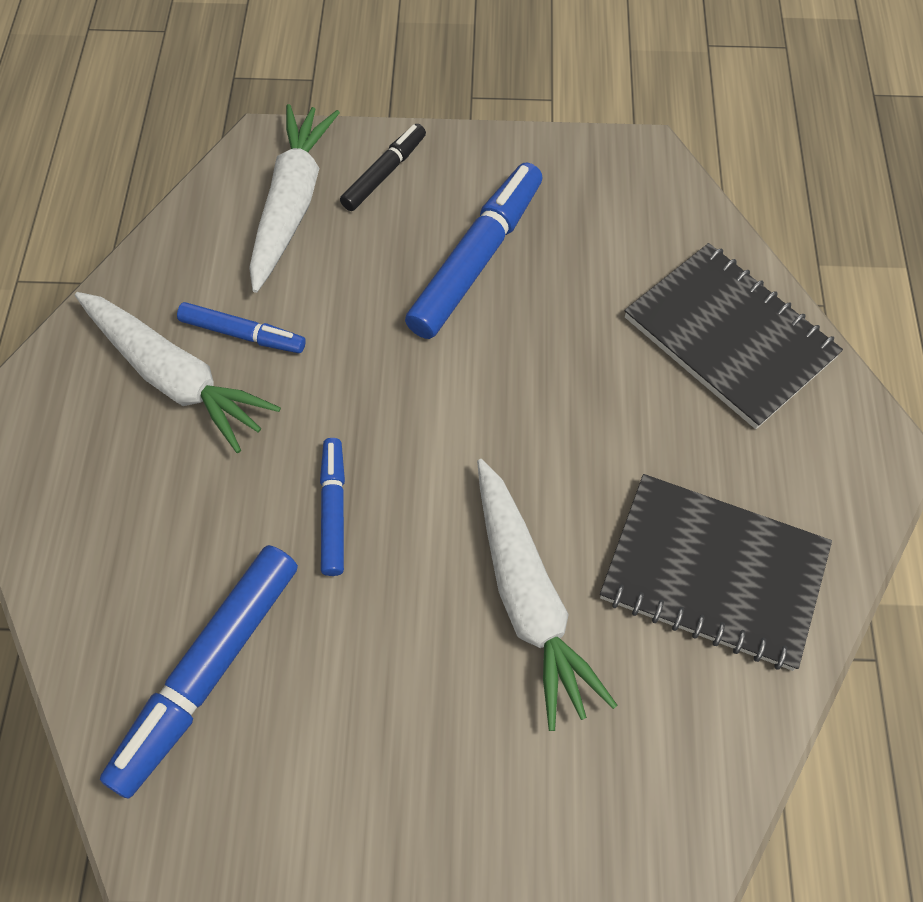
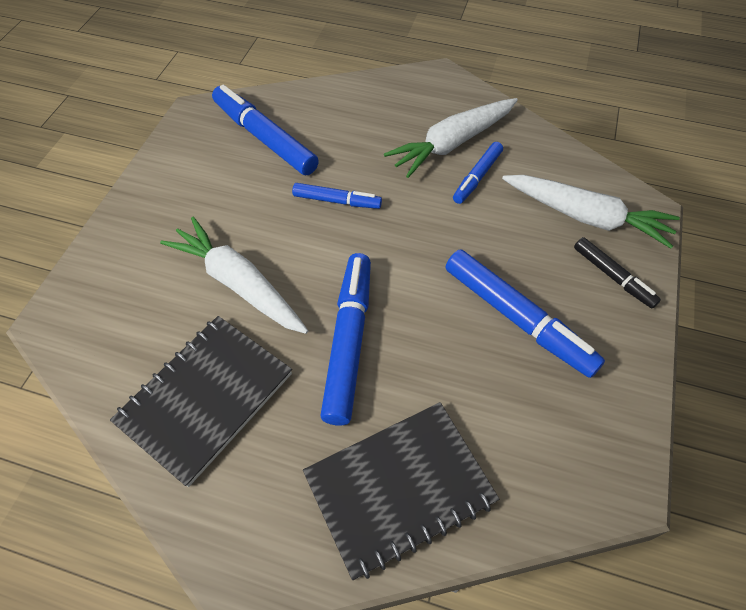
camera: 105 degrees right, 5 degrees down
(528, 598) = (239, 284): white carrot -> white carrot turned 45 degrees clockwise
(571, 431) = (348, 341): none -> blue marker

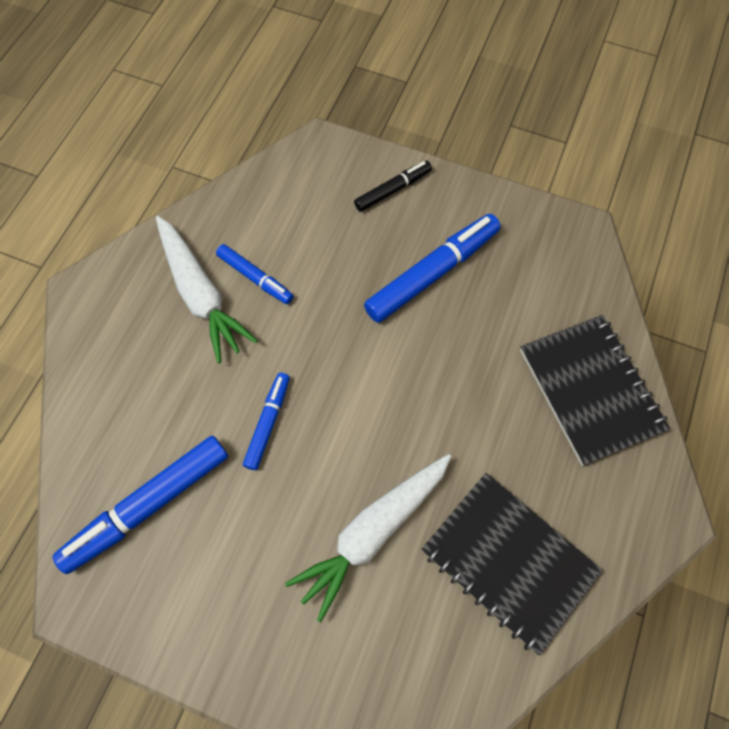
camera: 85 degrees left, 10 degrees up
(348, 341) = (449, 422): blue marker -> none
(586, 217) = (322, 194): white carrot -> none

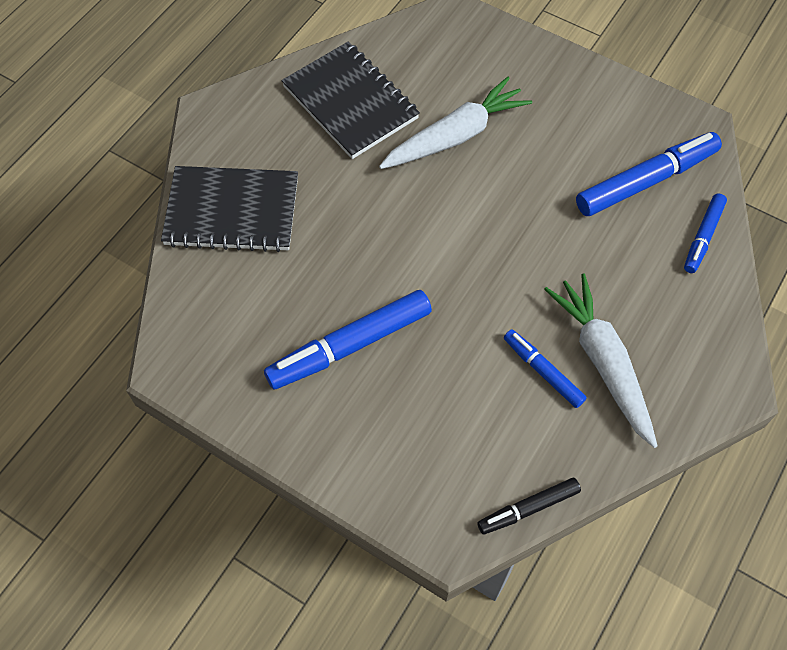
camera: 170 degrees left, 5 degrees down
(268, 423) = (538, 229): blue marker -> blue marker (703, 237)
(393, 190) = (370, 456): black marker -> black marker (528, 509)
(590, 390) = (232, 211): black notebook -> black notebook turned 75 degrees counterclockwise

